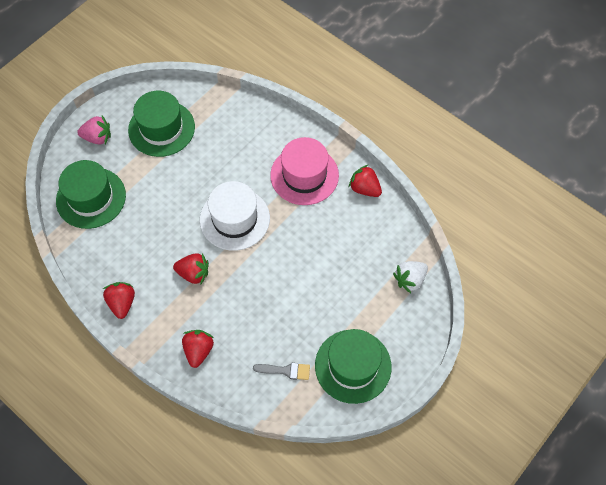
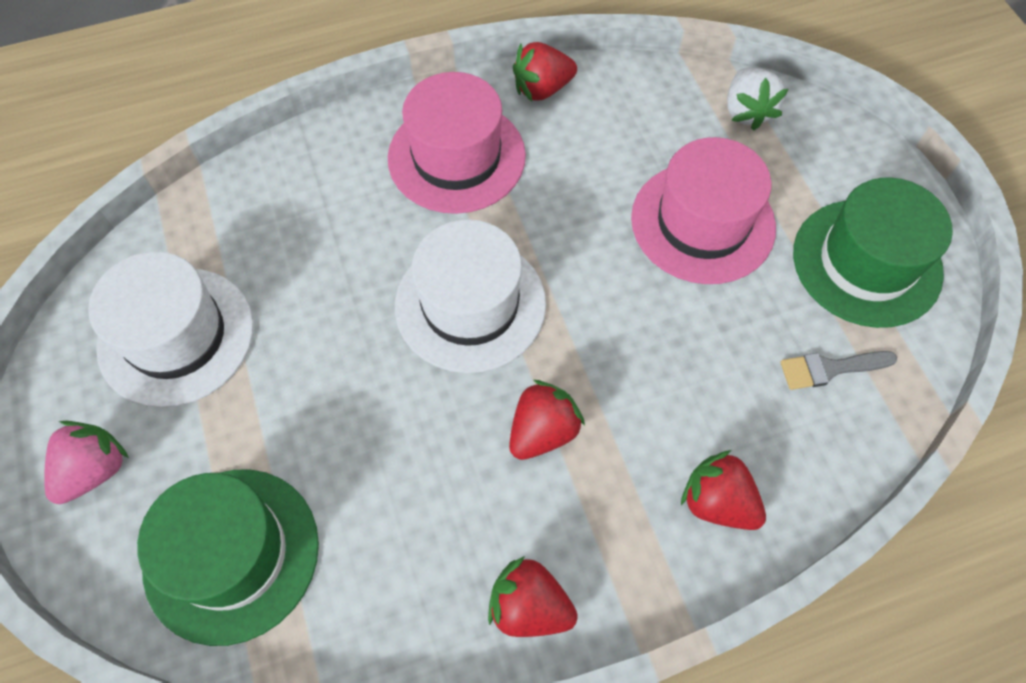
camera: 60 degrees left, 0 degrees up
(161, 128) = (176, 336): green hat -> white hat
(286, 370) = (830, 369): grey brush -> grey brush turned 135 degrees counterclockwise
(332, 288) = (702, 222): none -> pink hat

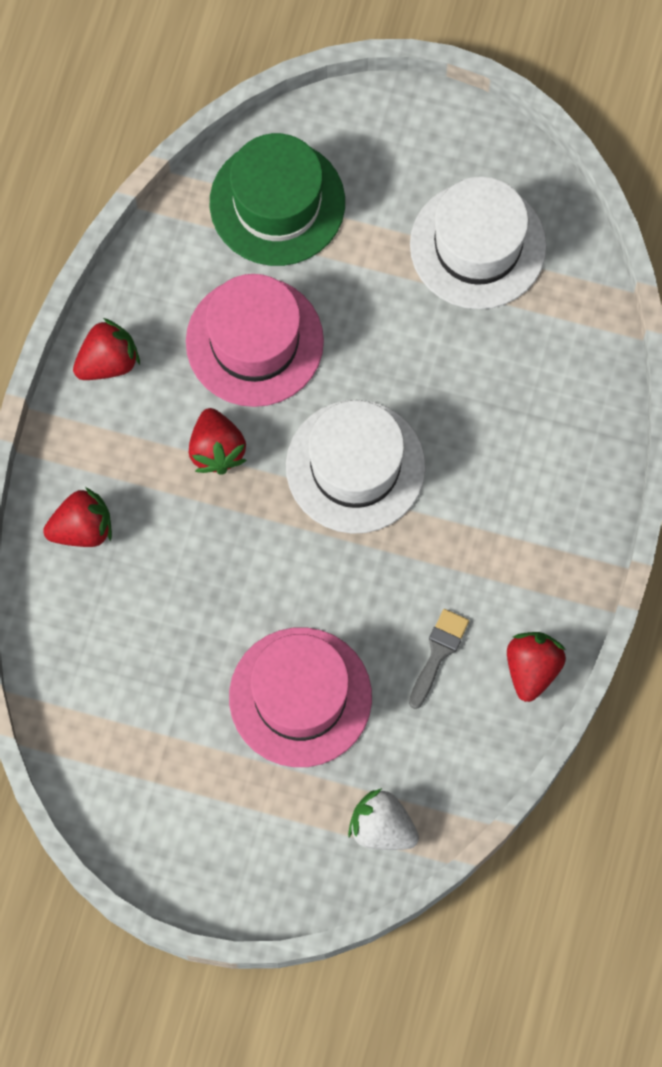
camera: 125 degrees right, 10 degrees up
(95, 470) = (402, 146): pink strawberry -> none
(456, 157) = (506, 546): pink hat -> pink hat (254, 341)
(830, 369) = (112, 688): grey brush -> grey brush (438, 653)
(866, 262) = (172, 796): green hat -> none

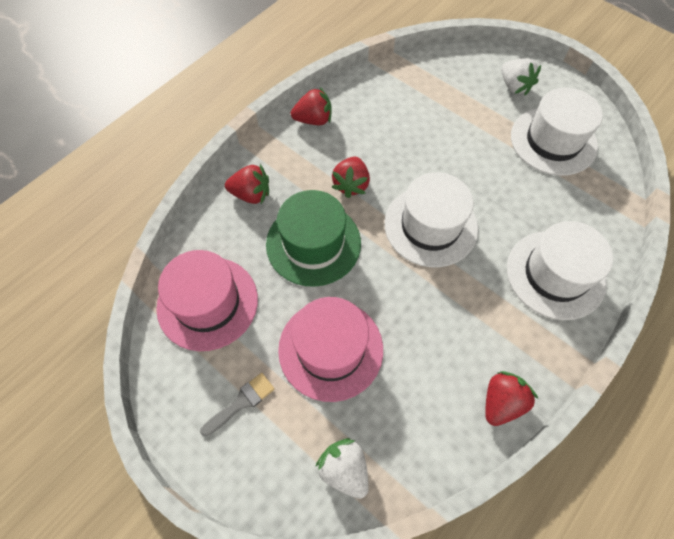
camera: 25 degrees right, 10 degrees down
(254, 341) = (400, 140): pink hat -> pink hat (207, 303)
(277, 203) = (444, 82): green hat -> green hat (313, 243)
(387, 164) = (514, 86): none -> white strawberry
(438, 653) = (437, 361): grey brush -> grey brush (241, 402)
(545, 466) = (555, 274): none -> white hat

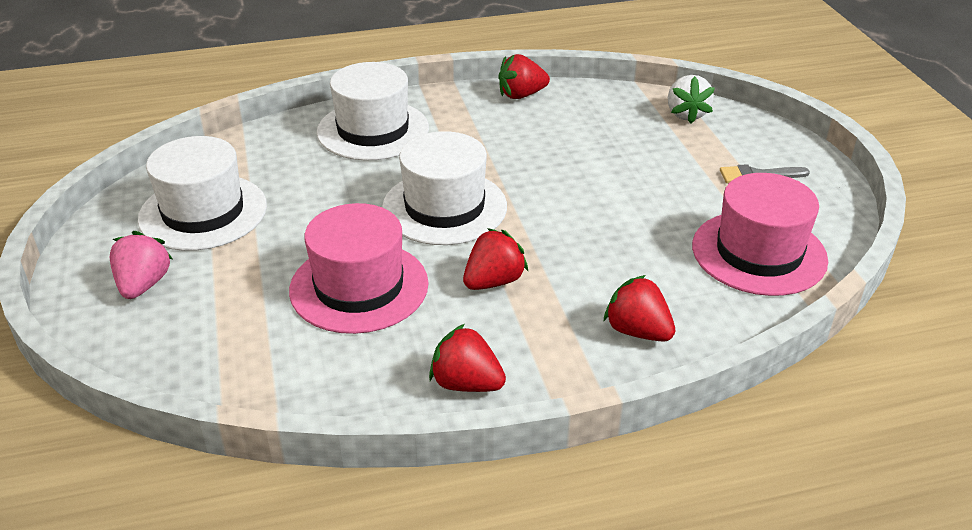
camera: 145 degrees left, 25 degrees down
(313, 243) = (594, 249): green hat -> none
(330, 349) = (643, 172): pink hat -> pink hat (359, 287)
(514, 86) = (143, 285): white strawberry -> pink strawberry

